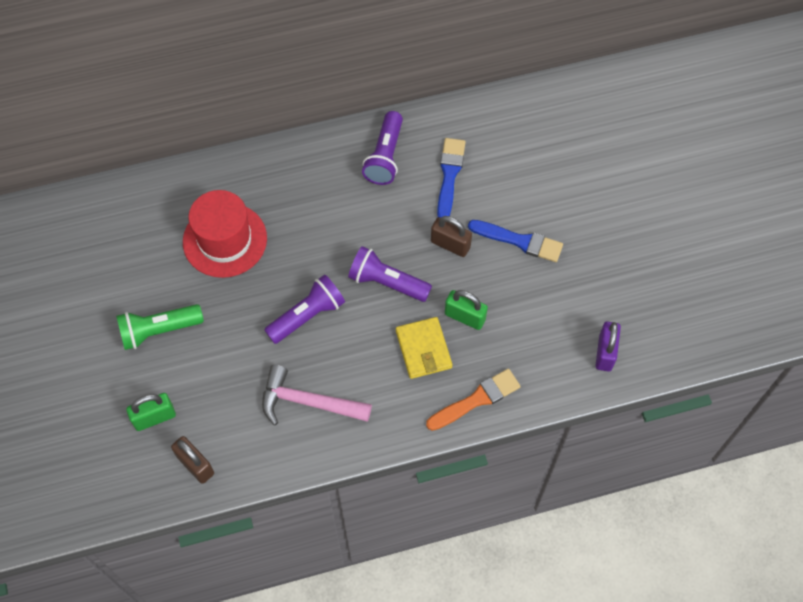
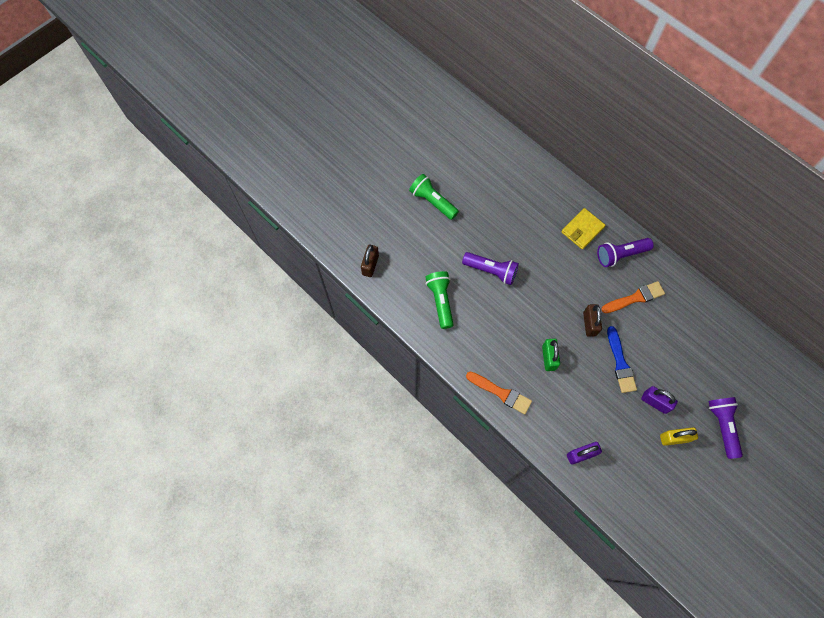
camera: 60 degrees right, 5 degrees up
(154, 417) = (383, 229): green padlock -> none
(225, 240) = (507, 201): red hat -> none
(308, 402) = (440, 301): pink hammer -> green flashlight
(387, 282) = (540, 302): purple flashlight -> purple flashlight (722, 426)
(423, 349) = (512, 345): yellow wallet -> yellow wallet (582, 230)
(449, 175) = (635, 298): blue brush -> orange brush
(588, 234) = (655, 402): none -> purple padlock
(641, 240) = (674, 438): none -> yellow padlock

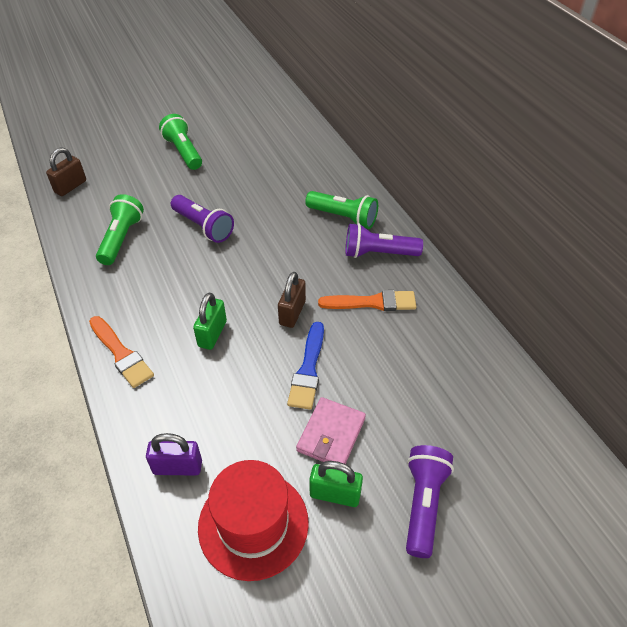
camera: 20 degrees right, 20 degrees down
(582, 230) = (343, 217): yellow wallet -> green flashlight
(640, 472) = (253, 524): none -> red hat
(655, 402) = (331, 434): purple padlock -> pink wallet
(674, 438) = (335, 494): yellow padlock -> green padlock

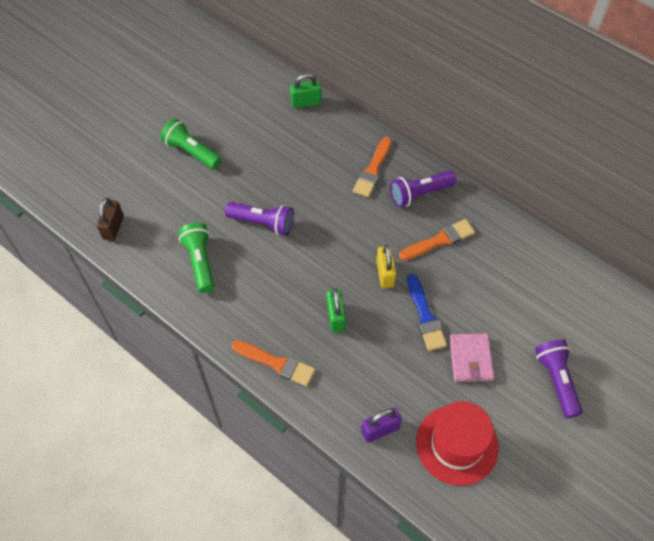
camera: 25 degrees left, 10 degrees up
(292, 313) = (385, 274): brown padlock -> yellow padlock
(335, 494) = (497, 400): green padlock -> green padlock (306, 102)
(343, 217) = (372, 170): green flashlight -> orange brush

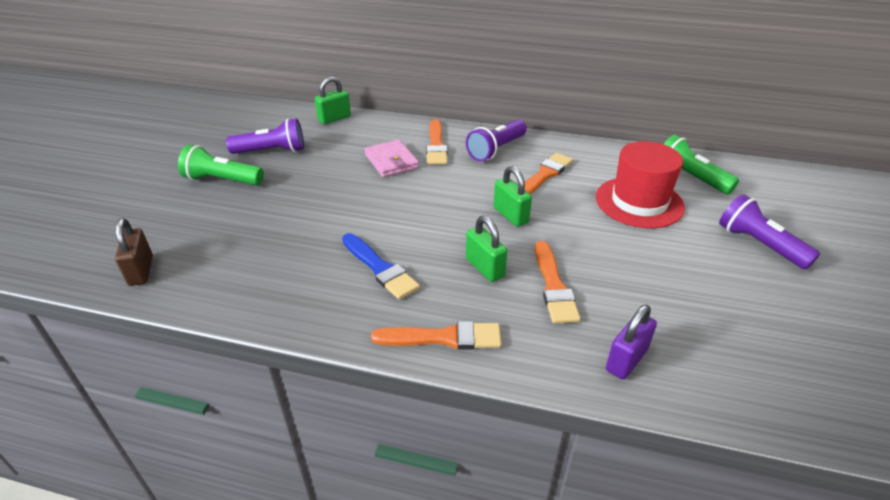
camera: 25 degrees left, 20 degrees down
(200, 262) = (281, 269): green flashlight -> green flashlight (690, 177)
(262, 223) = (342, 214): purple flashlight -> purple flashlight (271, 151)
(373, 353) = (553, 286): none -> orange brush
(385, 274) = (510, 215): yellow padlock -> green padlock
(425, 316) = (582, 236): blue brush -> blue brush (380, 268)
(457, 444) = (724, 340): red hat -> red hat (639, 202)
(470, 359) = (661, 256): pink wallet -> pink wallet (391, 161)

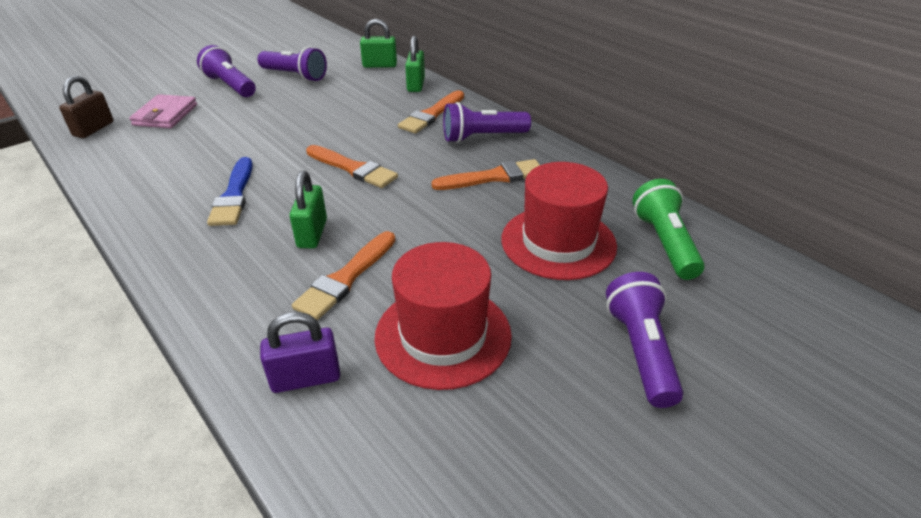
camera: 35 degrees right, 0 degrees up
(222, 180) = (230, 86): green flashlight -> purple flashlight
(391, 161) = (373, 115): pink wallet -> pink wallet (165, 115)
(443, 338) = (194, 272): orange brush -> orange brush (353, 168)
(510, 215) = (405, 199): green padlock -> green padlock (416, 85)
(660, 290) = (443, 335): none -> red hat

